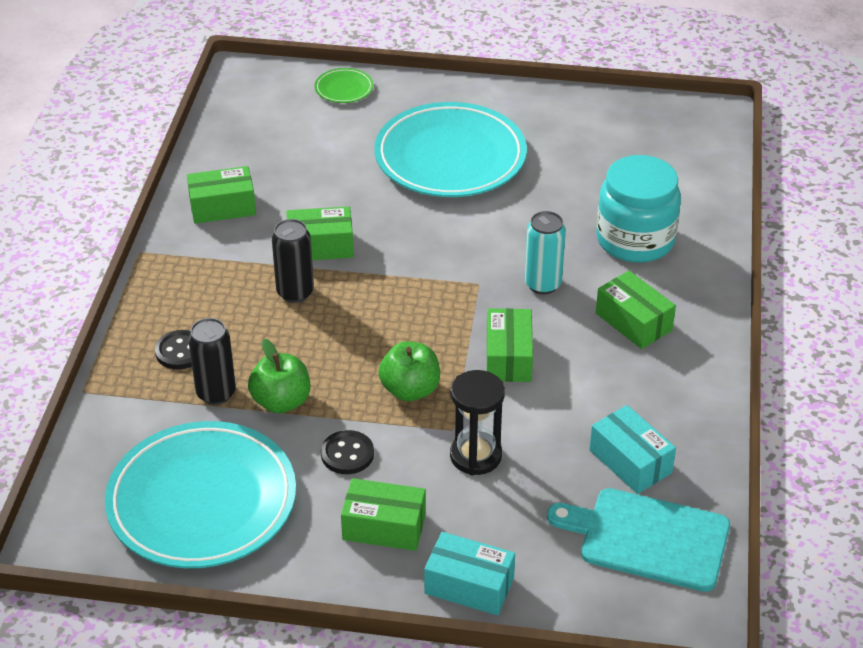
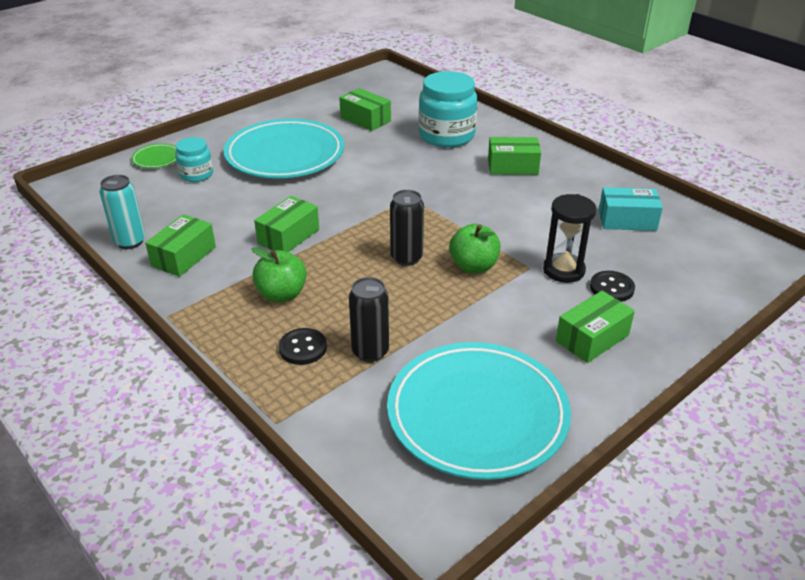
camera: 50 degrees left, 5 degrees down
(281, 401) = (417, 325): green apple -> green apple (282, 294)
(295, 292) = (317, 267): black can -> black can (406, 258)
(347, 454) = (504, 321): black button -> black button (611, 288)
(348, 128) = (196, 174): none -> turquoise jar
(469, 585) = (681, 328): turquoise box -> none
(508, 357) = (490, 218): green box -> green box (365, 119)
(542, 284) = (442, 178): turquoise can -> turquoise can (130, 242)
(648, 538) = (698, 244): turquoise cutting board -> none

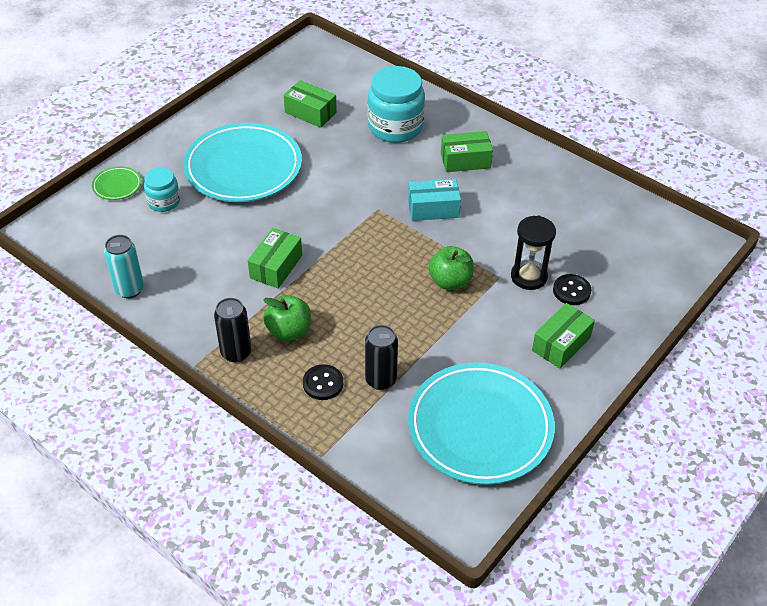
camera: 10 degrees left, 10 degrees up
(184, 256) = (186, 300): green box -> none
(406, 258) = (389, 279): black can -> black can (236, 353)
(627, 220) = (577, 214): turquoise box -> turquoise box (433, 208)

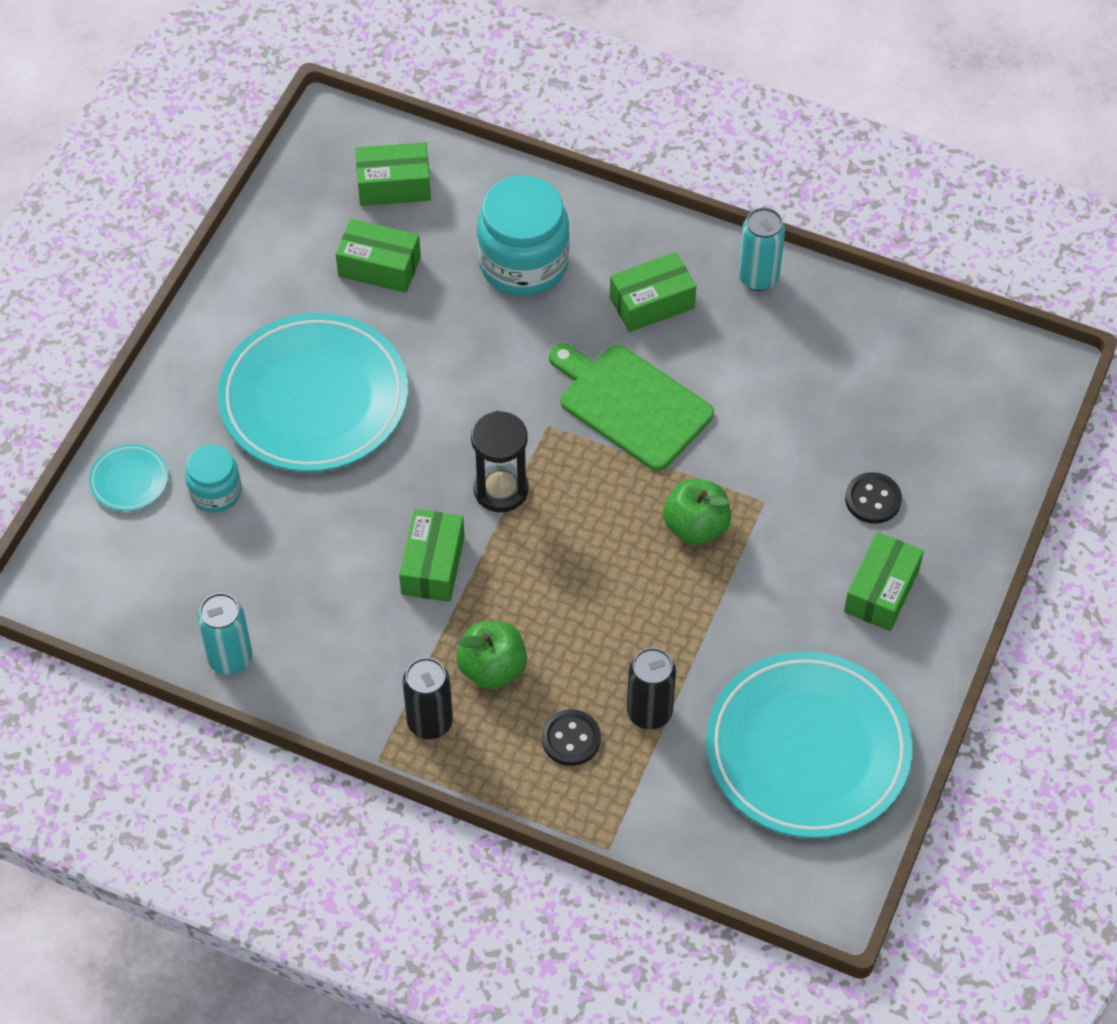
camera: 15 degrees left, 10 degrees up
(117, 185) = (129, 480): green plate -> turquoise plate
(335, 77) = (394, 185): none -> green box
(433, 208) = (631, 404): turquoise box -> green cutting board
(529, 277) = (806, 490): black hourglass -> black hourglass (501, 489)
(535, 161) = (758, 278): none -> turquoise can

